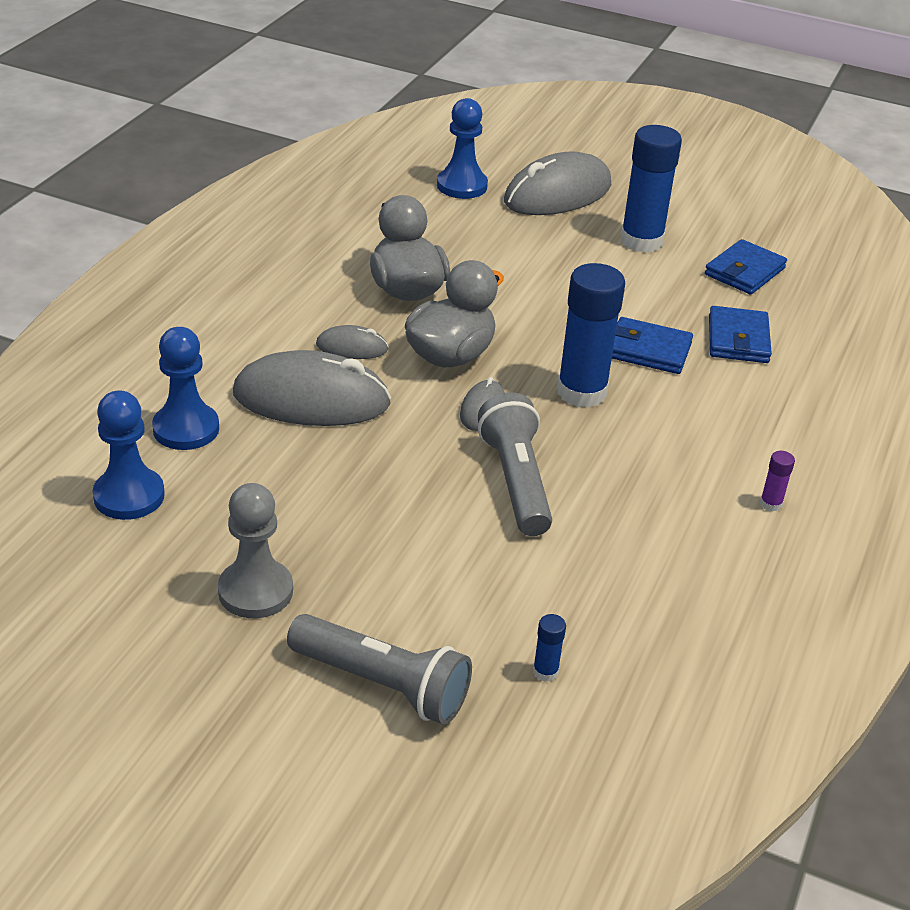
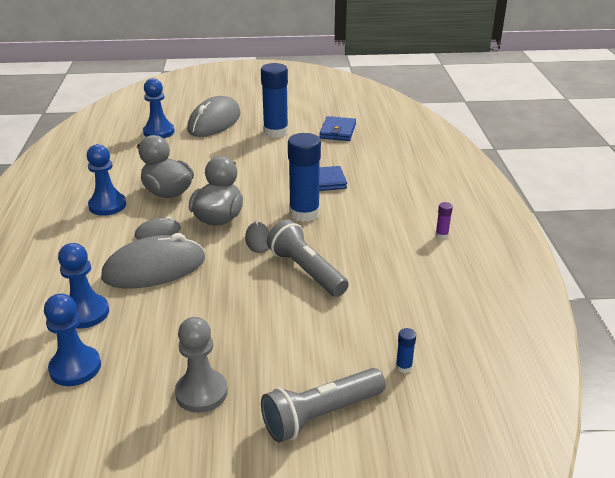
camera: 25 degrees left, 5 degrees down
(312, 282) = (107, 205): none -> blue pawn
(382, 685) = (320, 415): grey flashlight -> grey flashlight turned 150 degrees clockwise
(738, 339) = (361, 163): blue wallet -> none

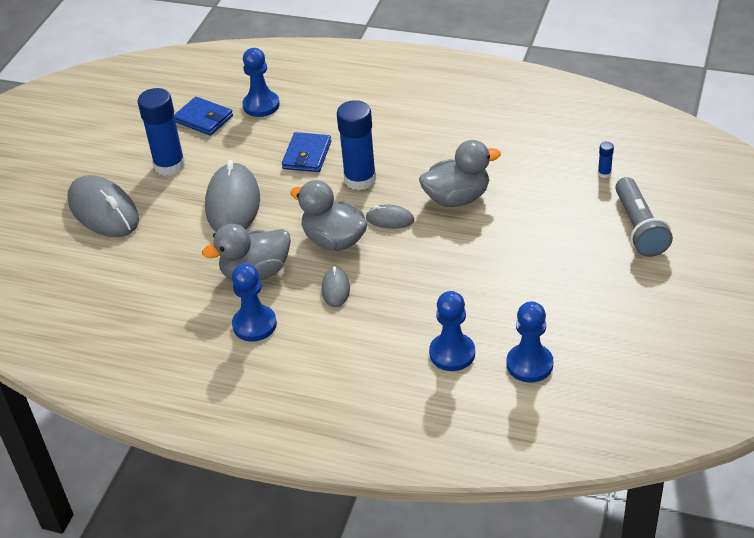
camera: 65 degrees left, 10 degrees up
(154, 268) = (401, 298): grey mouse -> grey mouse (233, 203)
(159, 132) = (94, 263): blue pawn -> blue pawn (261, 105)
(201, 392) = (591, 288): grey pawn -> none
(306, 271) = (457, 198): grey flashlight -> grey duck
(441, 235) = (445, 105): purple glue stick -> none

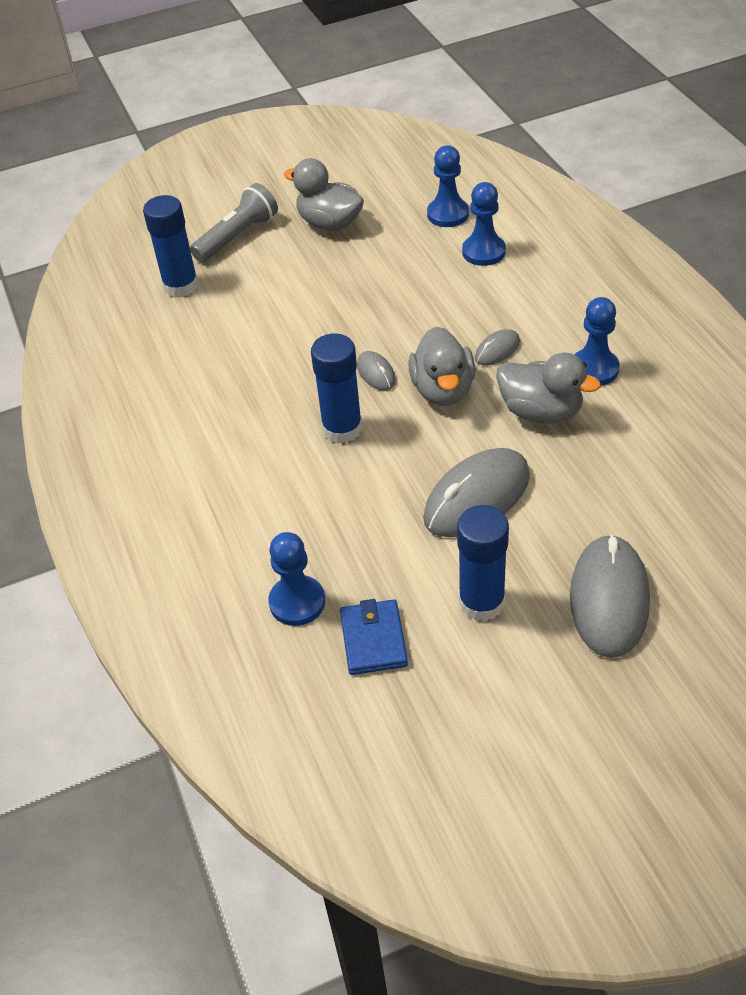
camera: 130 degrees left, 5 degrees up
(307, 155) = (345, 494): blue wallet -> none
(457, 198) = (302, 350): grey duck -> grey duck (329, 223)
(604, 173) = (181, 286): blue glue stick -> blue glue stick, size x2.44

